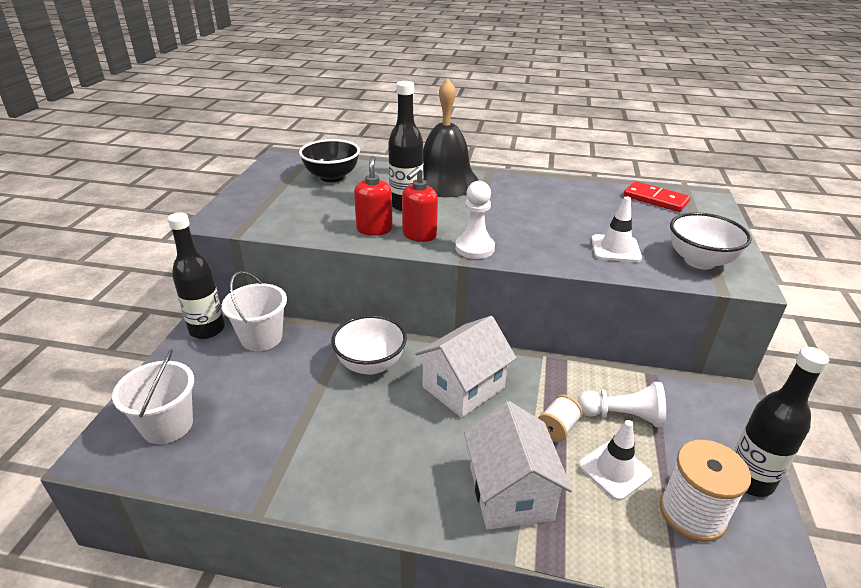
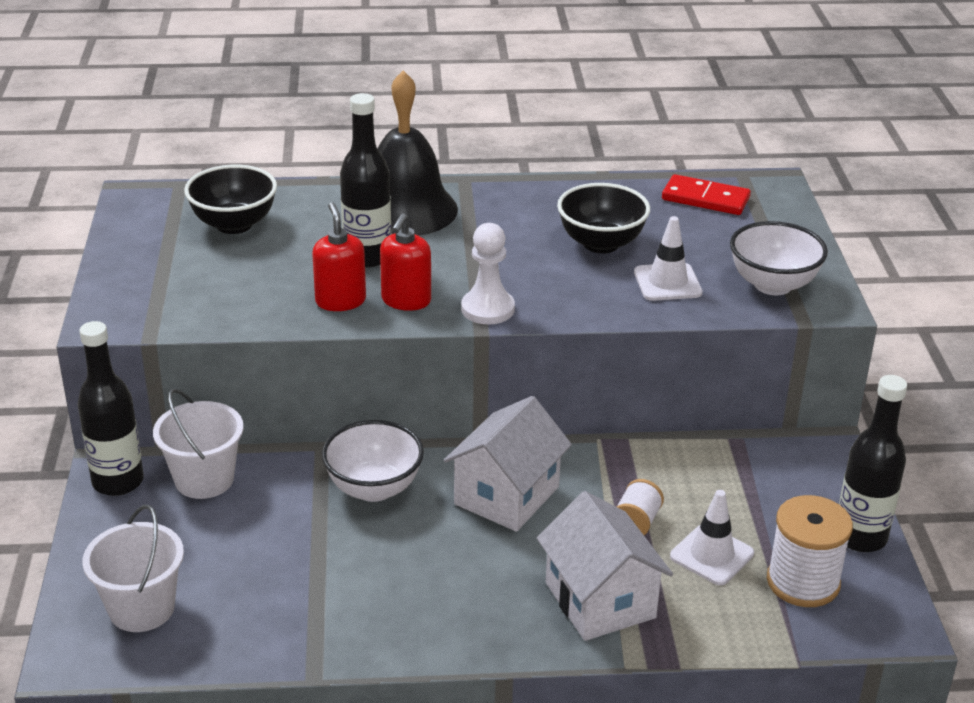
camera: 15 degrees left, 0 degrees up
(572, 217) = (601, 243): none -> black bowl
(622, 416) = (710, 495): white pawn -> none

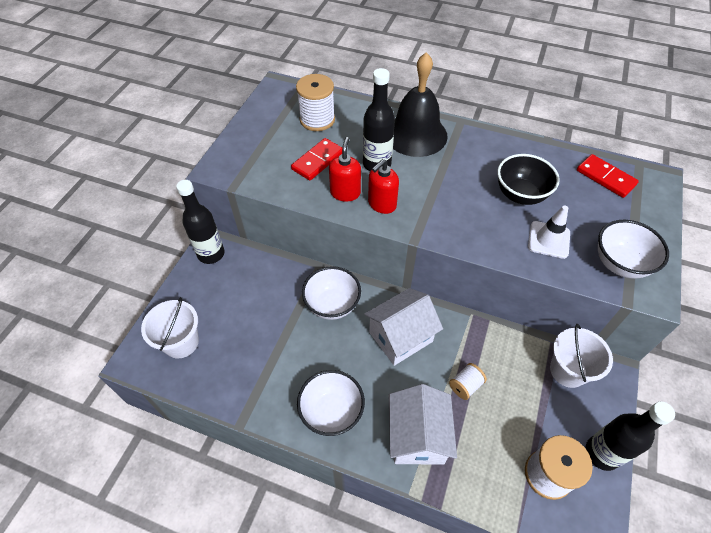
camera: 25 degrees right, 20 degrees up
(204, 479) = (251, 267): white bucket -> white bucket (568, 370)
(234, 224) = (317, 119): black bowl -> white spool
(270, 274) = (318, 161): none -> red domino
(454, 614) = (332, 412): none -> white bowl
(487, 309) = (426, 226): white pawn -> none
(712, 555) = (500, 429): white traffic cone -> none

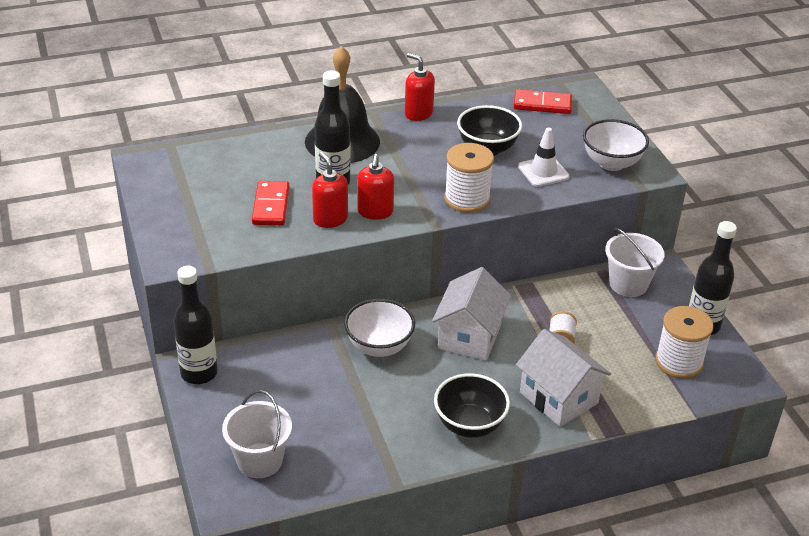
camera: 40 degrees left, 15 degrees down
(317, 119) = (226, 171): white spool -> white spool (467, 199)
(332, 412) = (469, 425): white bowl -> black bowl
(494, 138) = (418, 113): none -> red soap dispenser

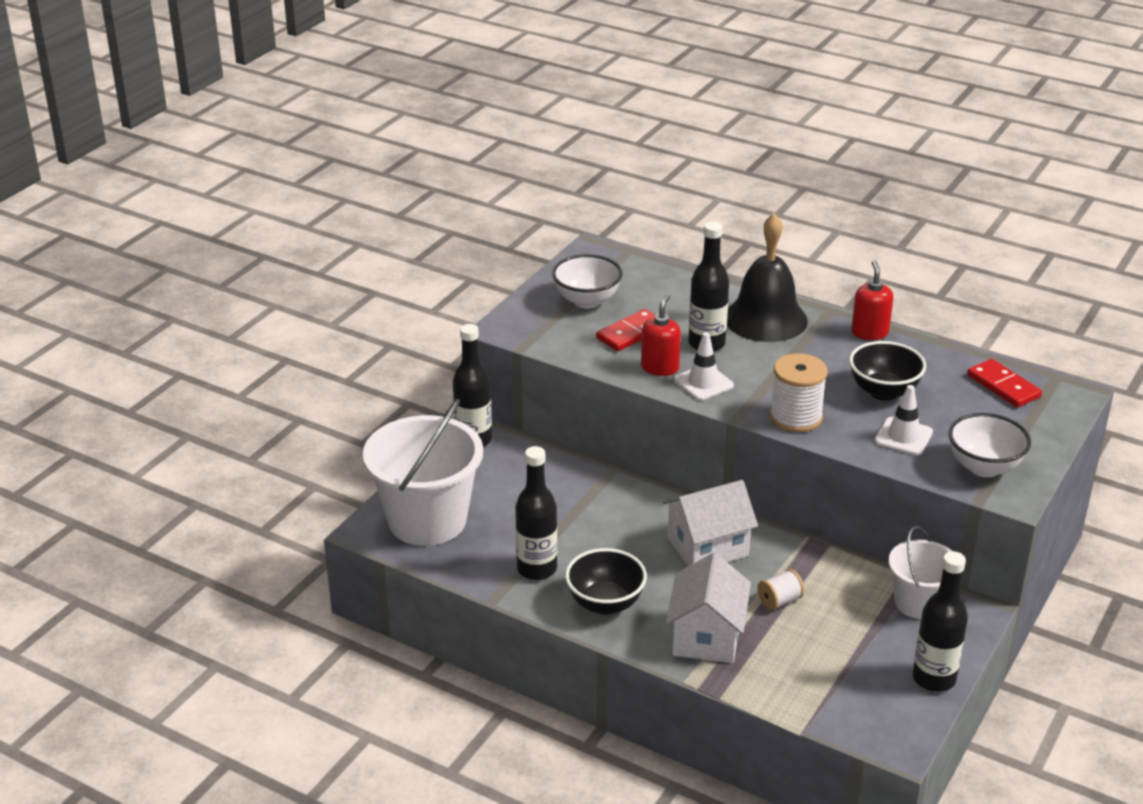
camera: 50 degrees right, 5 degrees down
(259, 460) = (427, 520): white bucket -> white bucket, size x1.76
(375, 212) = (703, 383): red soap dispenser -> white traffic cone
(379, 347) = (625, 507): white bowl -> white bowl (587, 301)
(390, 436) = (537, 569): none -> black bottle
(679, 362) = (859, 687): white spool -> none

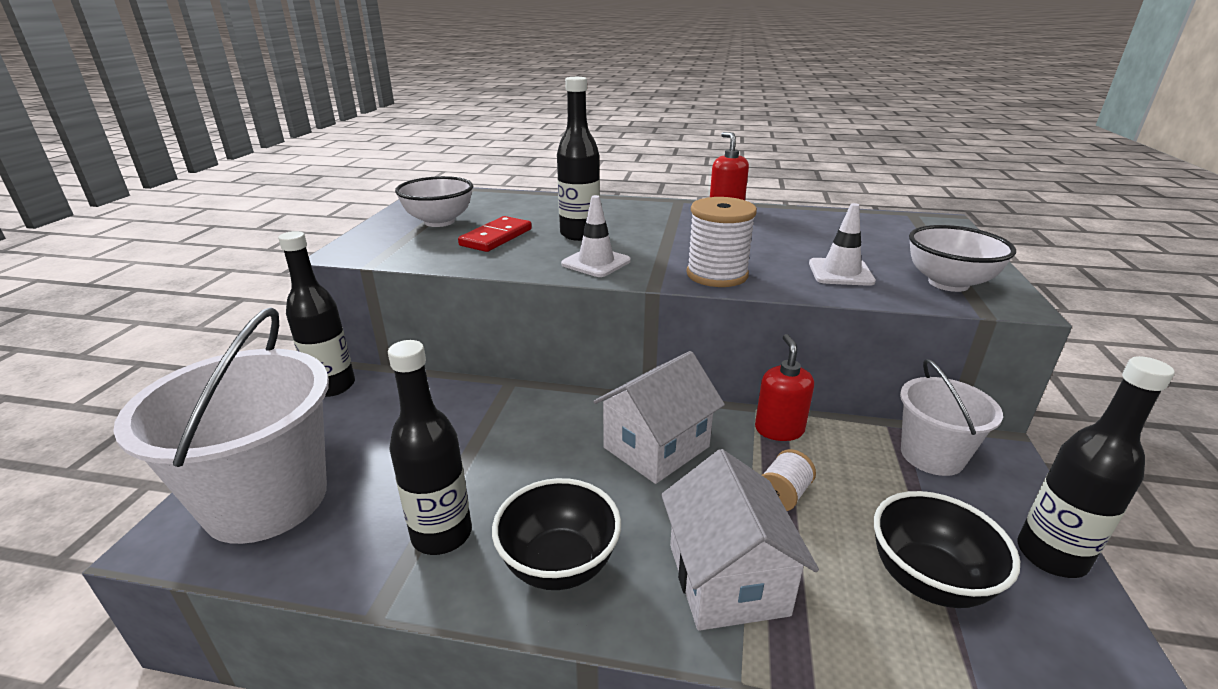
camera: 20 degrees left, 5 degrees down
(660, 368) = (541, 258): red soap dispenser -> red soap dispenser (779, 429)
(765, 319) = (625, 212): black bell -> none
(883, 391) = (781, 243): black bowl -> black bowl (927, 580)
(1003, 386) = (879, 225): red domino -> none

